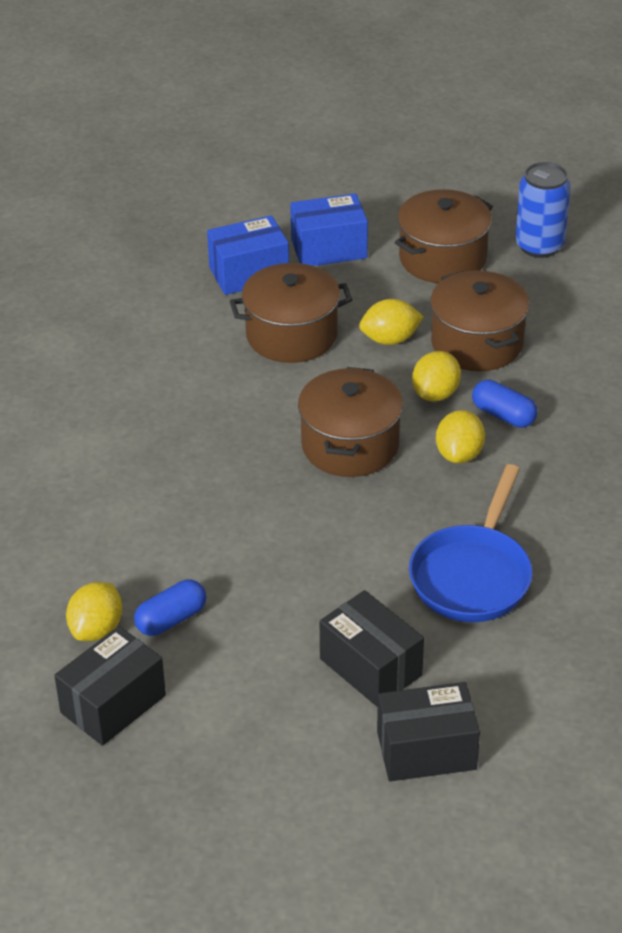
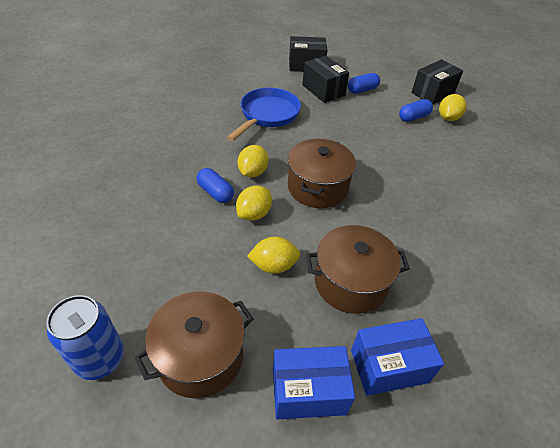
camera: 175 degrees left, 5 degrees up
(281, 684) = (362, 90): none -> blue capsule
(477, 343) = (209, 252): brown pot -> none

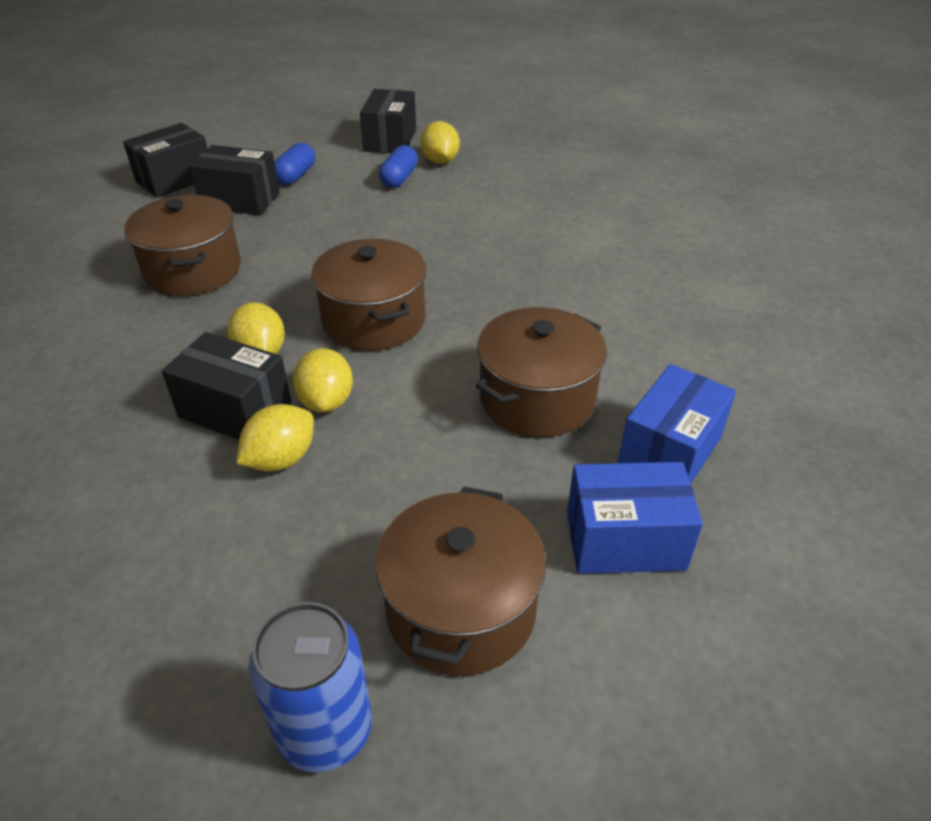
camera: 40 degrees left, 5 degrees down
(215, 192) = (235, 410): blue capsule -> black box
(267, 115) = (193, 270): blue pan -> brown pot
(273, 265) = (426, 442): yellow lemon -> yellow lemon (281, 459)
(308, 391) = (625, 540): blue box -> blue box turned 45 degrees clockwise

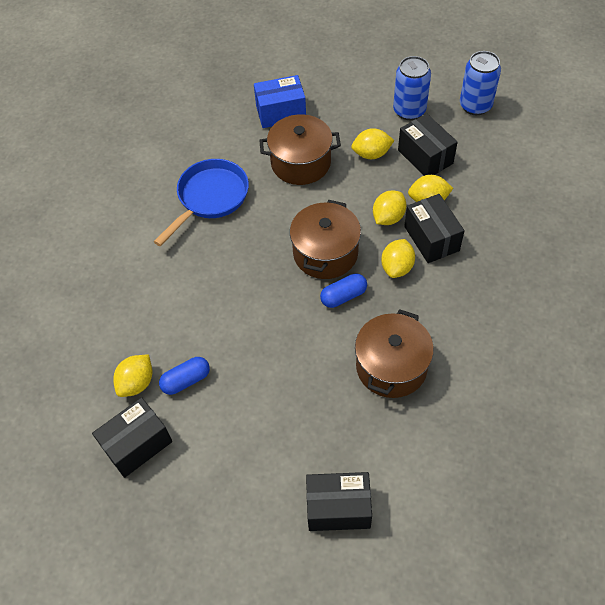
camera: 135 degrees left, 15 degrees up
(240, 200) = (311, 434): black box -> black box (425, 157)
(295, 176) = (249, 441): blue capsule -> blue capsule (343, 296)
(445, 476) = (371, 154): none -> yellow lemon
(461, 609) = (409, 110): brown pot -> blue can
(589, 297) = (210, 198): none -> blue pan
(625, 540) = (335, 97): blue box -> none

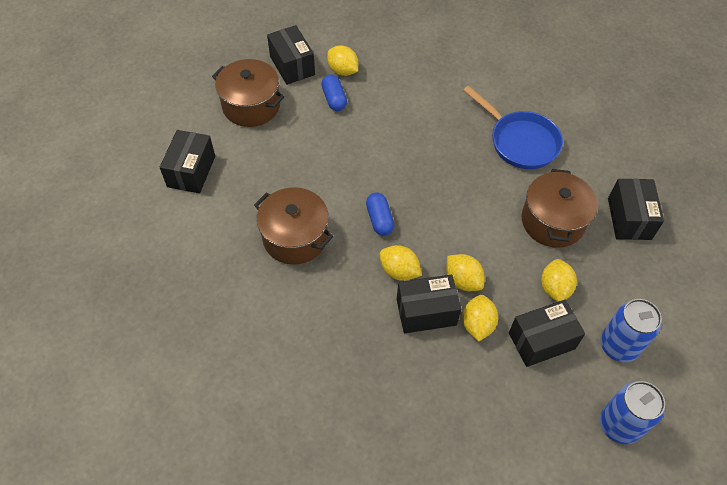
camera: 100 degrees right, 0 degrees up
(281, 113) = (629, 218): blue box -> black box
(325, 253) = (432, 216): brown pot -> brown pot (251, 106)

